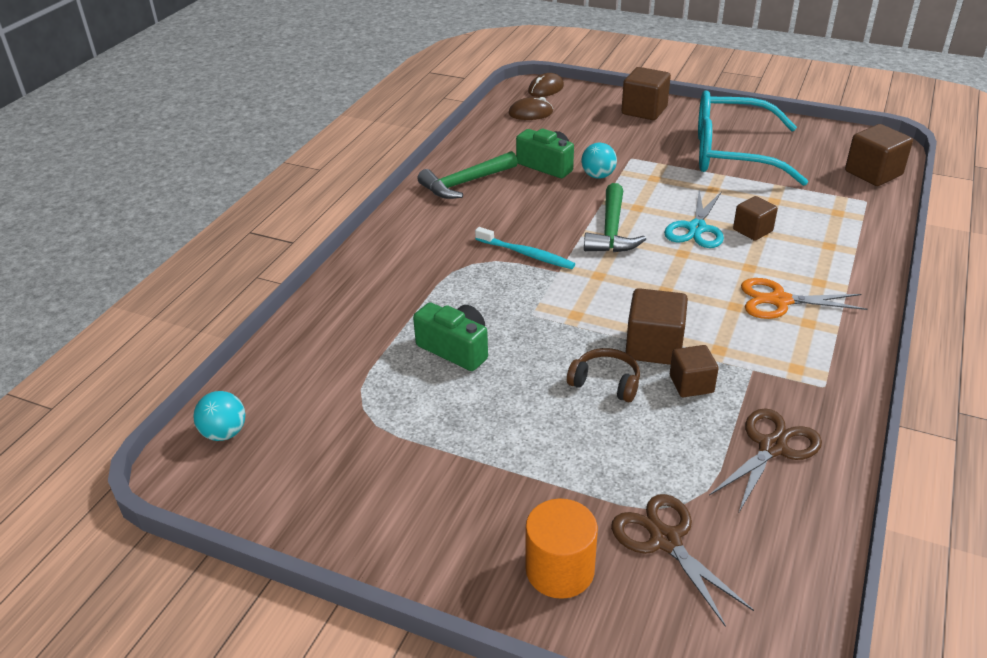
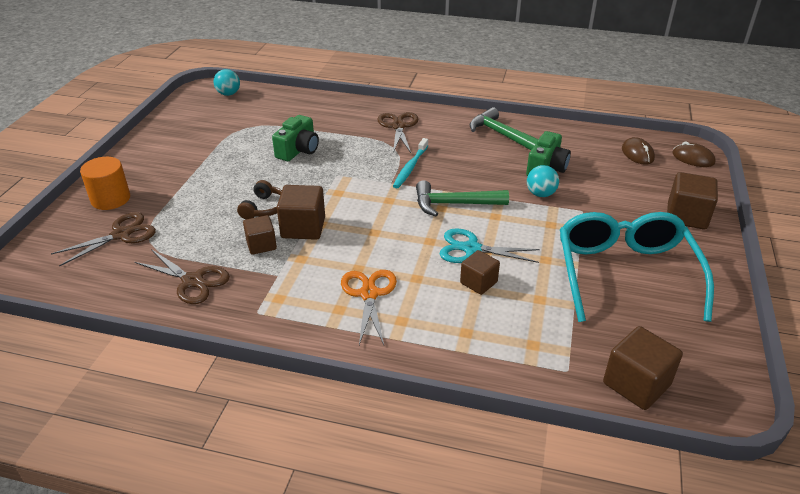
camera: 80 degrees right, 0 degrees up
(417, 255) = (398, 126): none -> brown scissors

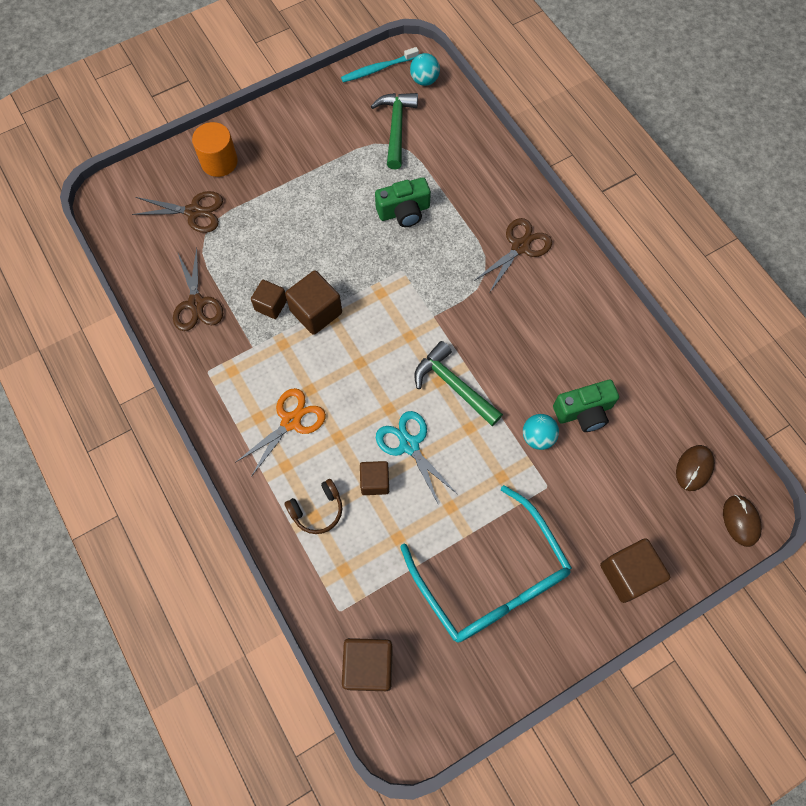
camera: 45 degrees right, 30 degrees up
(264, 208) = (310, 264): brown headphones -> brown headphones (317, 510)
(410, 167) = (469, 311): turquoise toothbrush -> turquoise toothbrush (378, 69)
(501, 134) = (599, 334): green hammer -> green hammer (396, 128)
(625, 274) = (491, 578): turquoise glasses -> turquoise glasses turned 105 degrees clockwise

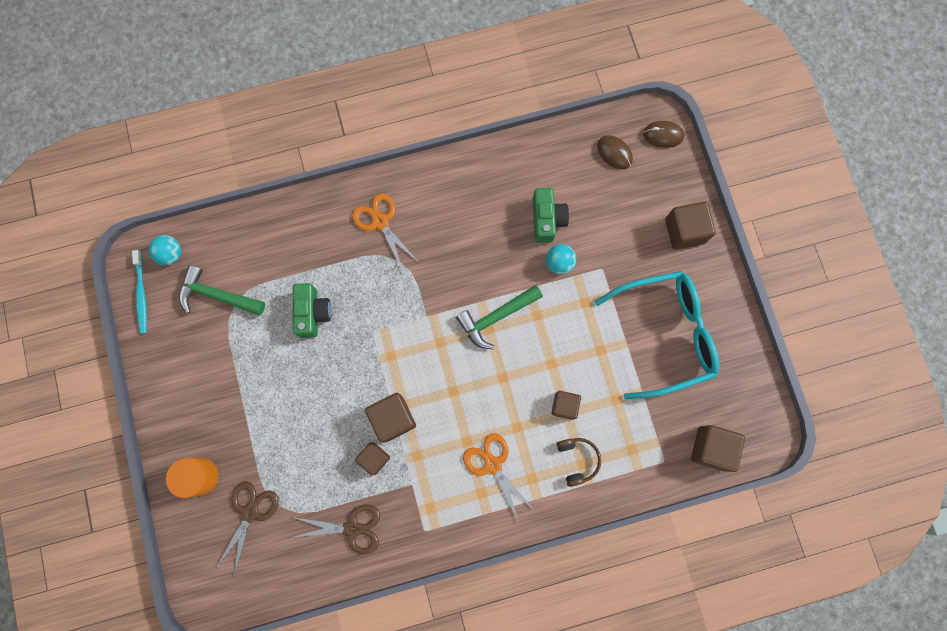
camera: 75 degrees left, 10 degrees up
(409, 444) = (539, 369): turquoise scissors -> none
(520, 246) = (380, 222): brown scissors -> orange scissors

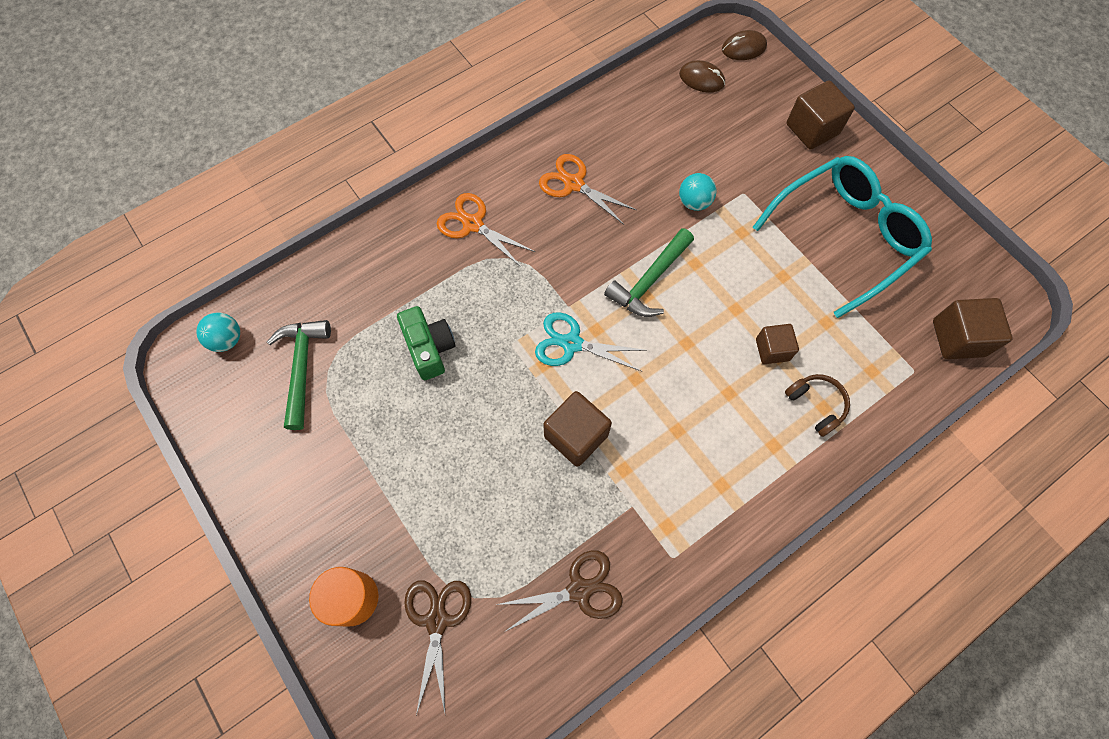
camera: 20 degrees left, 10 degrees down
(141, 295) = (203, 399): turquoise toothbrush -> none
(217, 295) = (302, 367): green hammer -> green hammer turned 90 degrees clockwise
(374, 458) = (572, 491): brown cube -> none
(417, 347) = (571, 344): none -> turquoise scissors
(492, 464) = (720, 446): orange scissors -> orange scissors (573, 184)
(547, 220) = (660, 164): green camera -> none

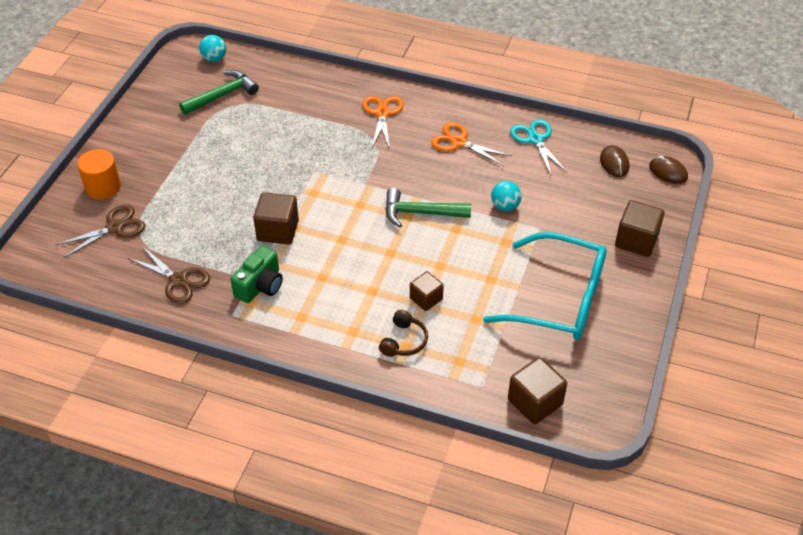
camera: 55 degrees right, 20 degrees down
(429, 348) = (280, 138): green camera -> green camera (260, 286)
(571, 344) = (339, 198): turquoise scissors -> turquoise scissors (535, 139)
(573, 184) = (458, 142): orange scissors -> orange scissors turned 60 degrees counterclockwise

